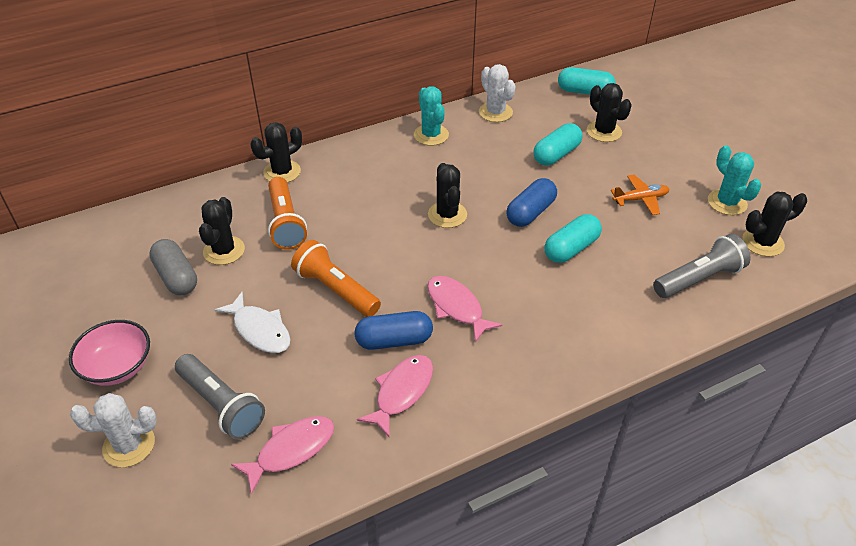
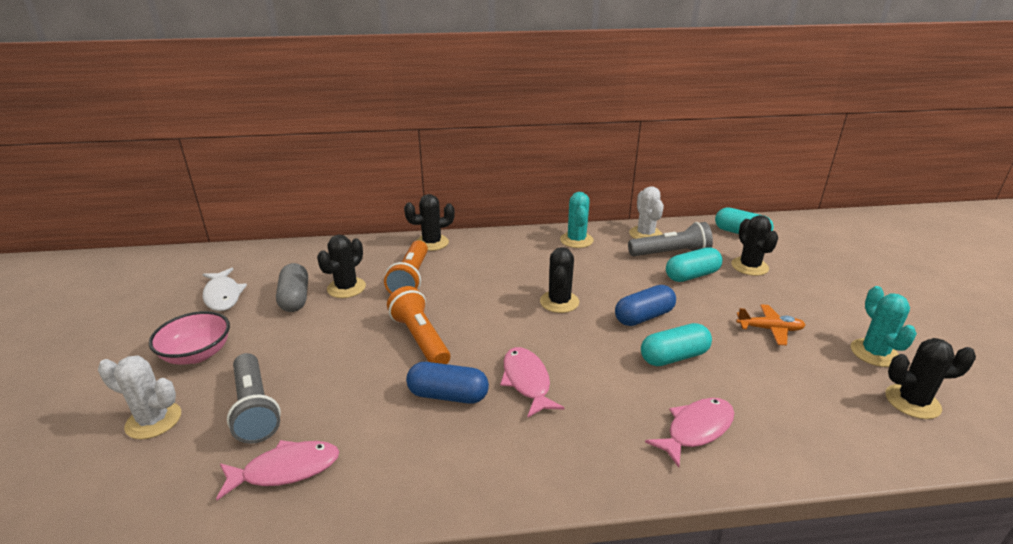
camera: 20 degrees right, 15 degrees down
(260, 330) = (332, 355): white fish -> white fish (223, 295)
(402, 392) = (427, 446): pink fish -> pink fish (696, 430)
(698, 279) = (817, 420): grey flashlight -> grey flashlight (670, 253)

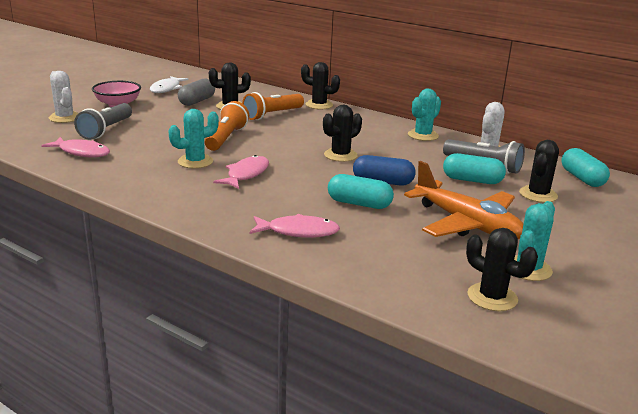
camera: 40 degrees right, 5 degrees down
(448, 395) = (195, 162): blue capsule -> turquoise cactus
(769, 329) = (466, 224): orange plane -> orange plane, size x2.03

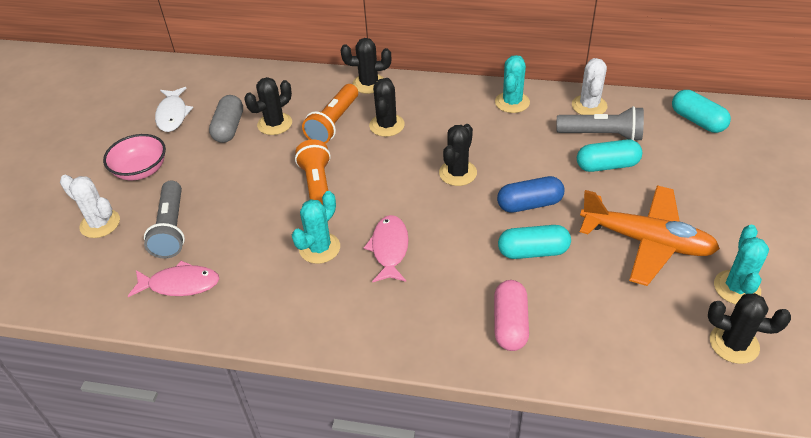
camera: 20 degrees left, 20 degrees up
(298, 232) = (510, 324): pink fish -> pink capsule
(538, 194) = (677, 165): black cactus -> black cactus (387, 125)

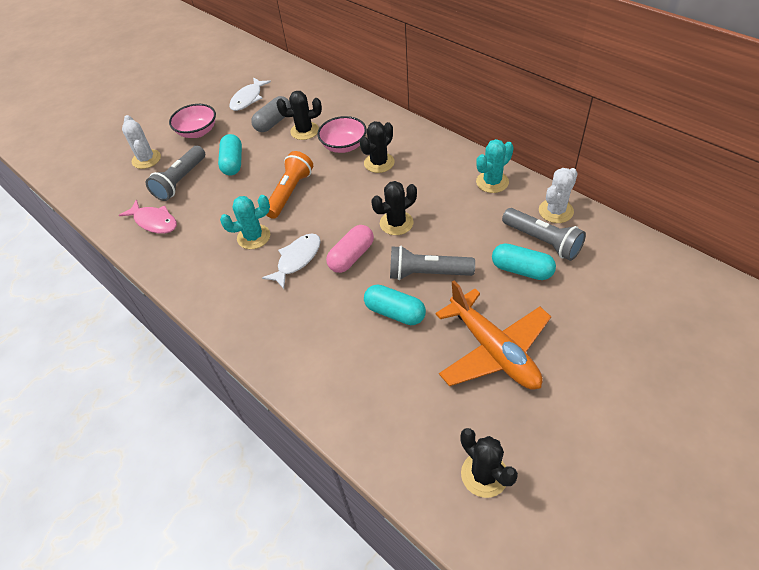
camera: 35 degrees right, 5 degrees up
(334, 123) = (344, 146): orange flashlight -> pink bowl
(369, 84) = (395, 124): black cactus -> none
(389, 249) = (297, 259): pink fish -> white fish
(510, 324) = (327, 359): pink capsule -> pink capsule (351, 256)
(529, 204) = (427, 273): blue capsule -> grey flashlight
(697, 121) = (645, 266): turquoise capsule -> turquoise capsule (233, 163)
(736, 288) = (534, 430): turquoise cactus -> none

